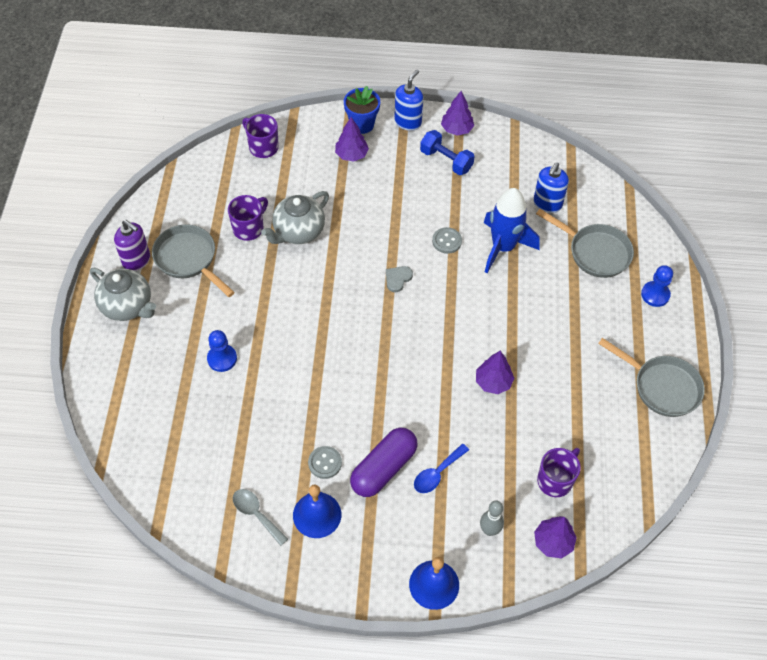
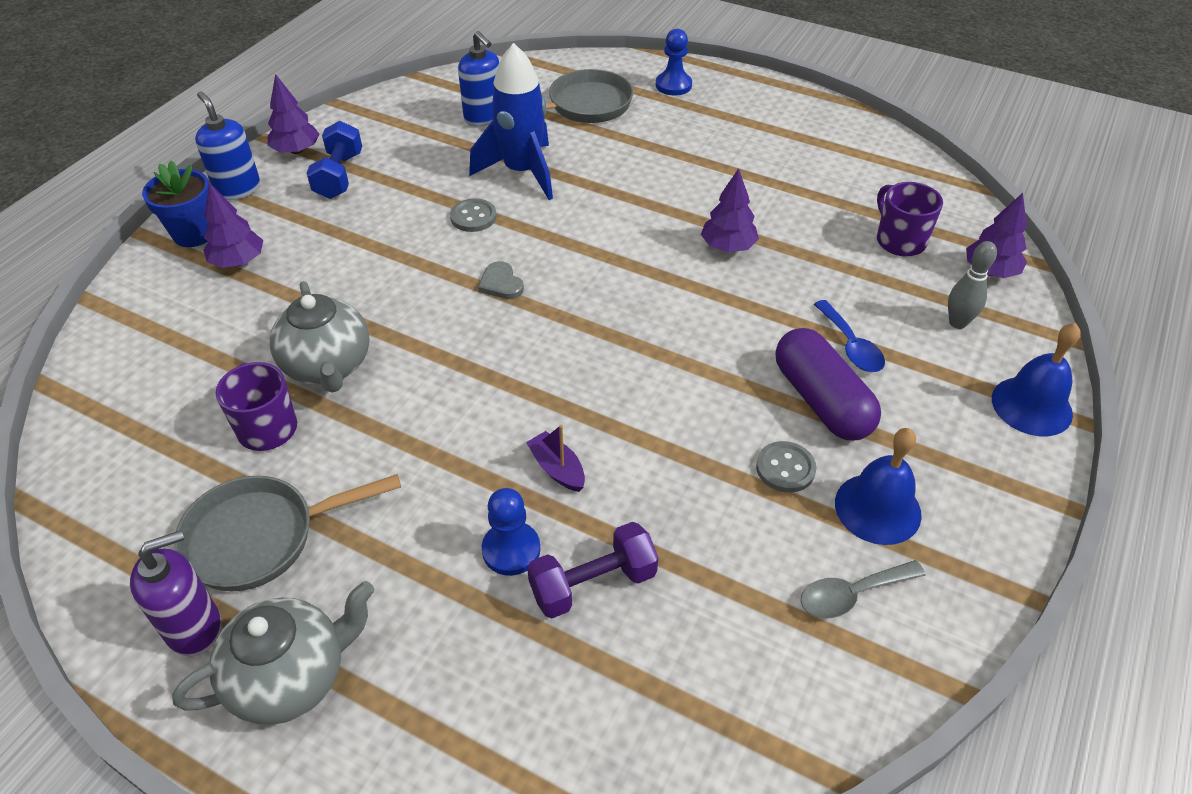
camera: 65 degrees left, 10 degrees down
(217, 399) = (593, 584): none -> purple dumbbell
(263, 147) = (118, 358): purple mug -> none
(278, 358) = (557, 469): none -> purple boat
(446, 160) = (339, 176): blue dumbbell -> blue dumbbell turned 60 degrees counterclockwise
(662, 387) = (801, 121): grey pan -> none

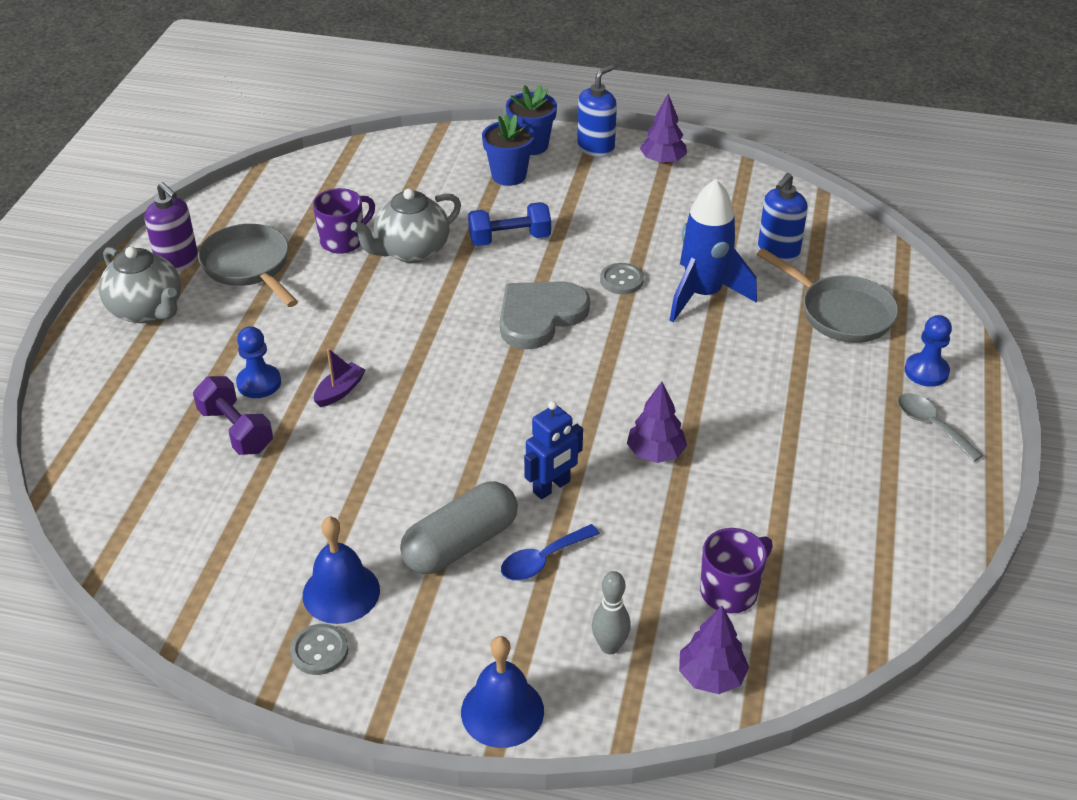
camera: 75 degrees right, 5 degrees down
(238, 261) = (509, 175): purple tree -> blue flower pot
(339, 176) = (640, 192): blue dumbbell -> blue dumbbell (509, 239)
(501, 283) = (539, 316): grey heart -> grey heart, size x2.18
(756, 322) = (552, 487): none -> blue robot
(785, 468) = (372, 526): grey button -> grey button (319, 651)
(821, 400) = (460, 544): purple capsule -> grey capsule
(851, 594) = (248, 580): grey spoon -> grey spoon (931, 425)

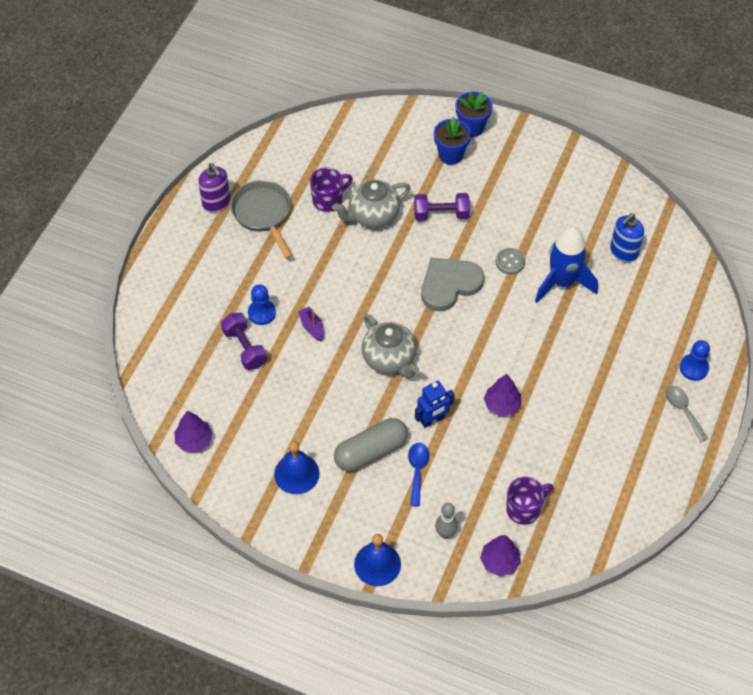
camera: 10 degrees right, 15 degrees up
(147, 310) = (195, 242): grey teapot -> grey teapot (389, 359)
(319, 651) = (280, 510): grey button -> none
(340, 391) = (312, 327): purple boat -> purple boat turned 75 degrees counterclockwise
(509, 239) = (441, 214): blue dumbbell -> purple dumbbell
(542, 560) = (417, 470): blue spoon -> blue spoon turned 120 degrees clockwise
(596, 148) = (517, 136): blue soap dispenser -> none
(662, 161) = (563, 156): purple tree -> purple tree (194, 440)
(840, 313) = (651, 311): grey pan -> none

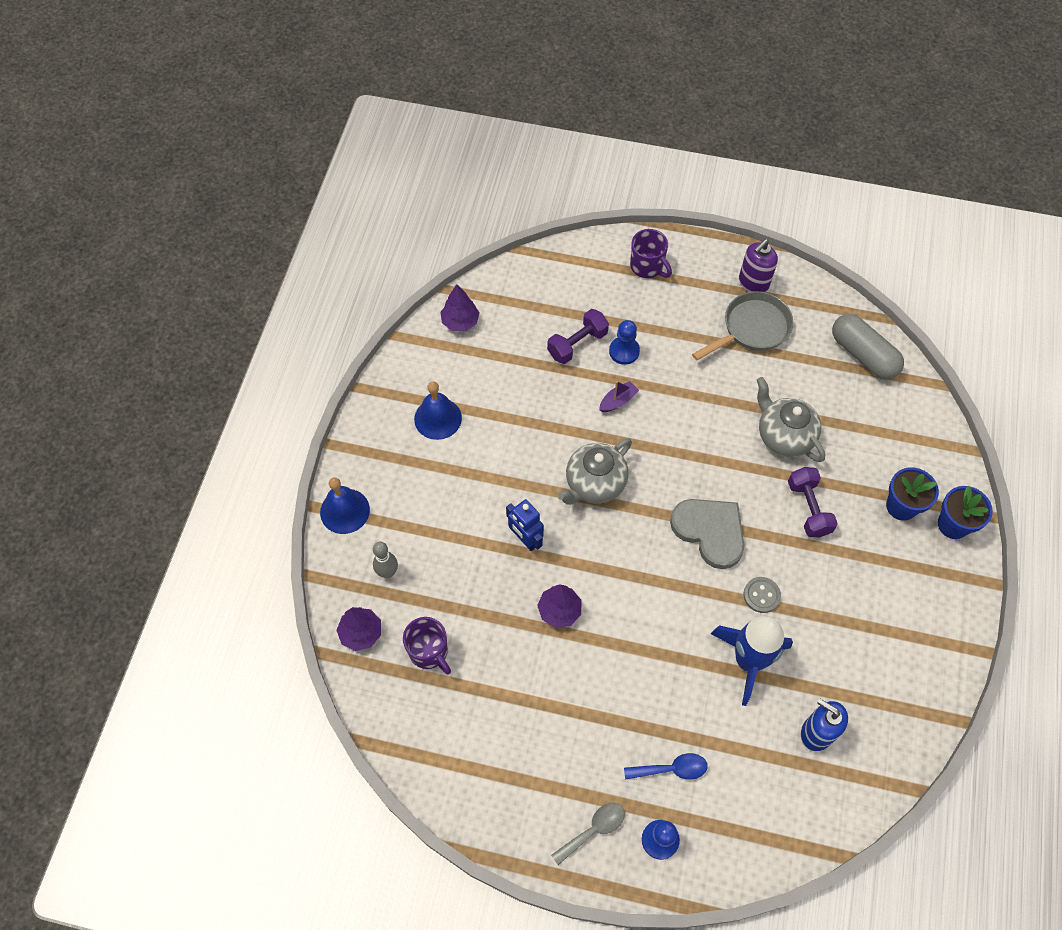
camera: 80 degrees right, 5 degrees up
(328, 200) = (791, 387): purple mug -> purple mug (647, 266)
(371, 451) = (475, 483): grey capsule -> grey capsule (863, 355)
(417, 470) = (460, 533): blue spoon -> blue spoon (671, 769)

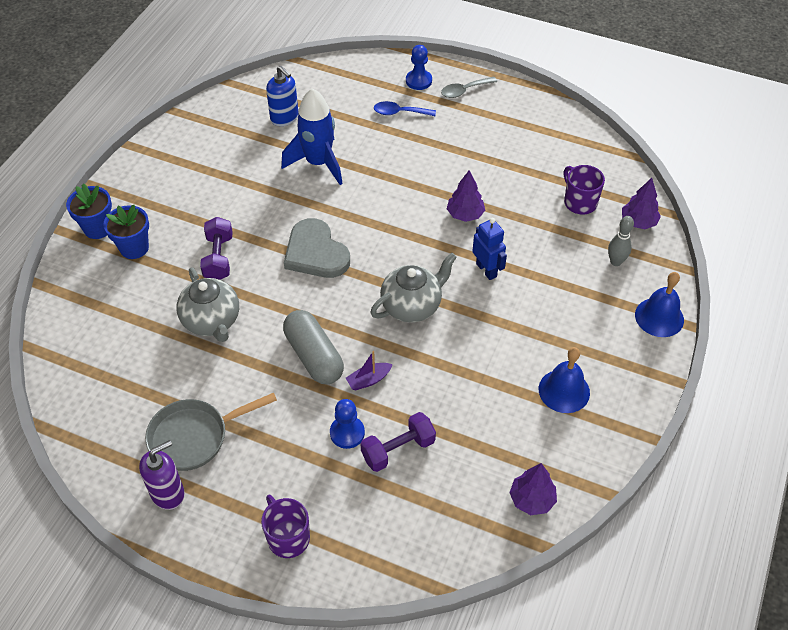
camera: 170 degrees left, 10 degrees down
(761, 595) = (289, 202): grey button -> none
(863, 355) = (88, 389): grey capsule -> grey capsule (314, 356)

